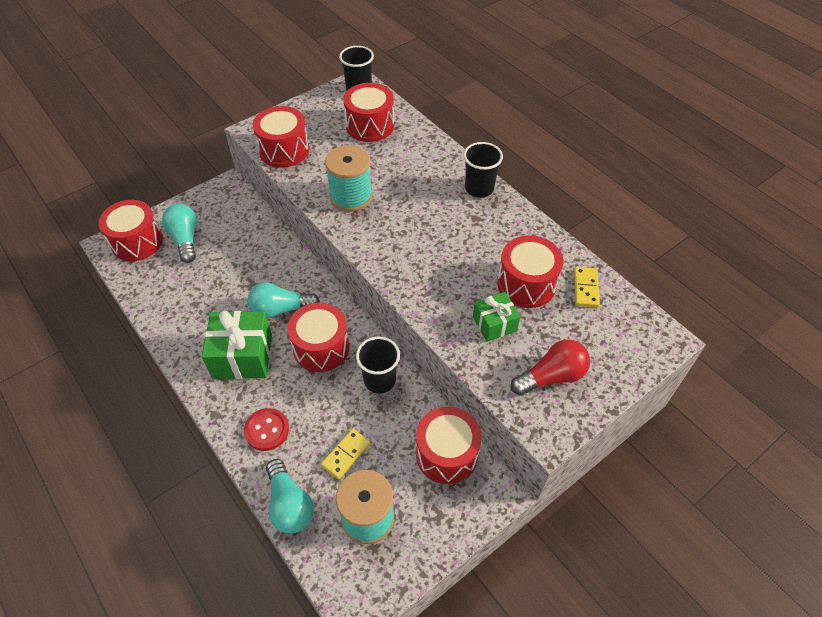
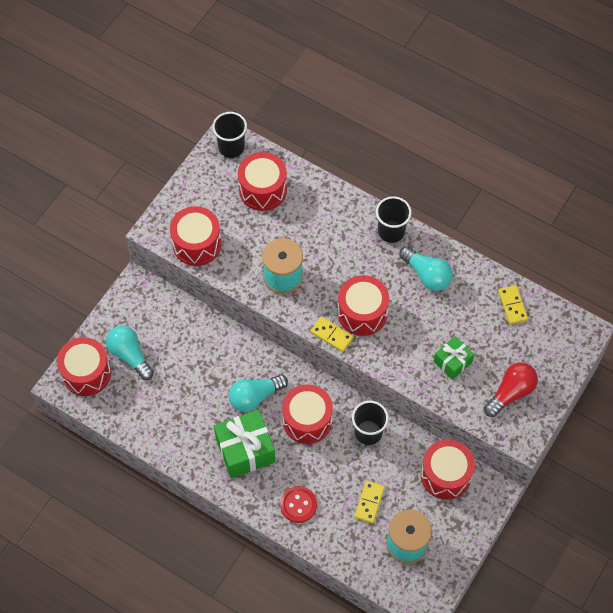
camera: 20 degrees left, 10 degrees up
(289, 504) = (345, 554): turquoise light bulb -> turquoise light bulb (427, 275)
(373, 260) = (331, 335): none -> yellow domino
(526, 284) = (464, 317): red drum -> red drum (362, 313)

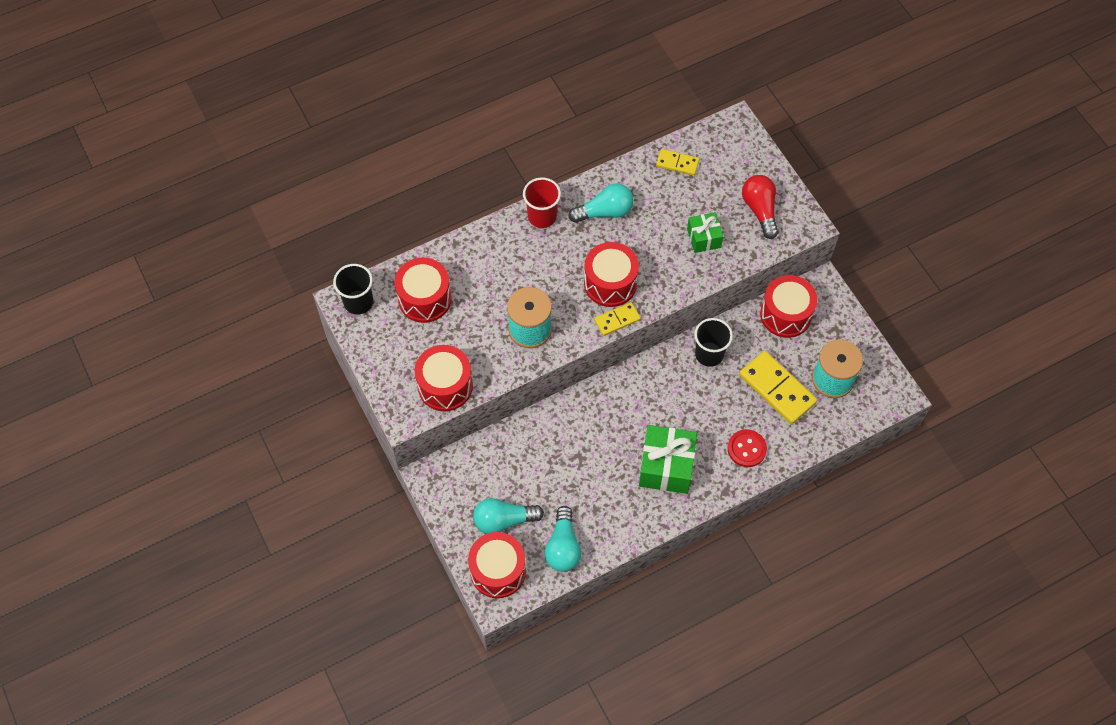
camera: 60 degrees left, 0 degrees up
(255, 397) = (616, 430): turquoise light bulb -> turquoise light bulb (563, 547)
(307, 420) = (667, 398): red drum -> none
(369, 502) = (777, 389): yellow domino -> yellow domino, size x1.80
(391, 231) = (542, 216): black cup -> red cup

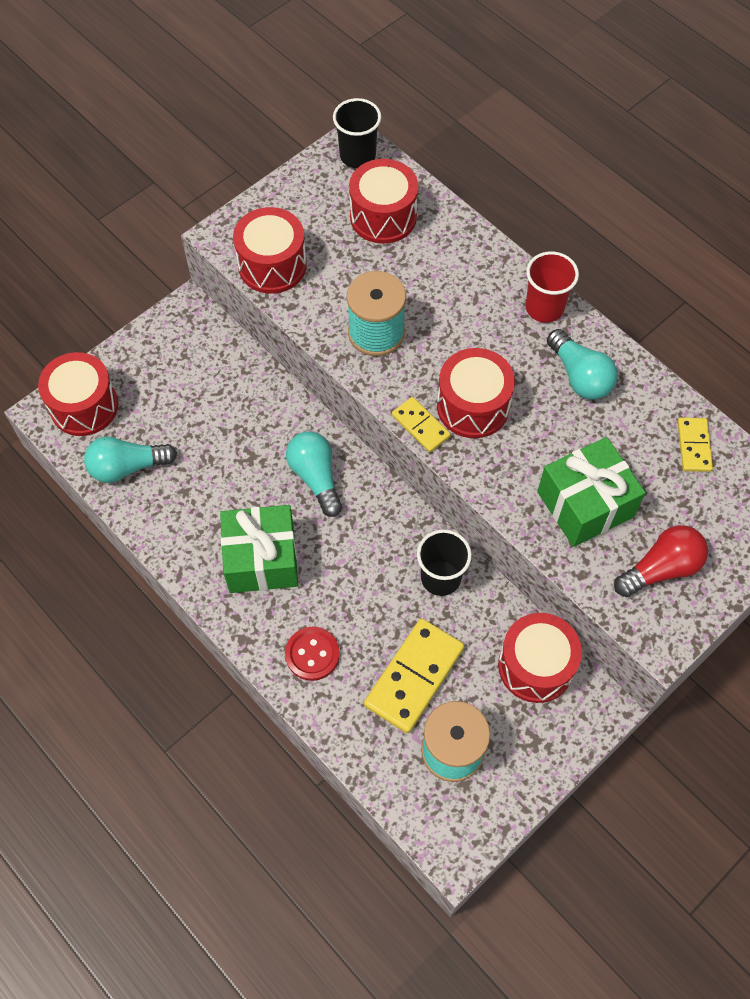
camera: 75 degrees right, 0 degrees up
(504, 520) = (149, 397): turquoise light bulb -> turquoise light bulb (316, 477)
(704, 238) = (585, 504): green gift -> green gift, size x1.71

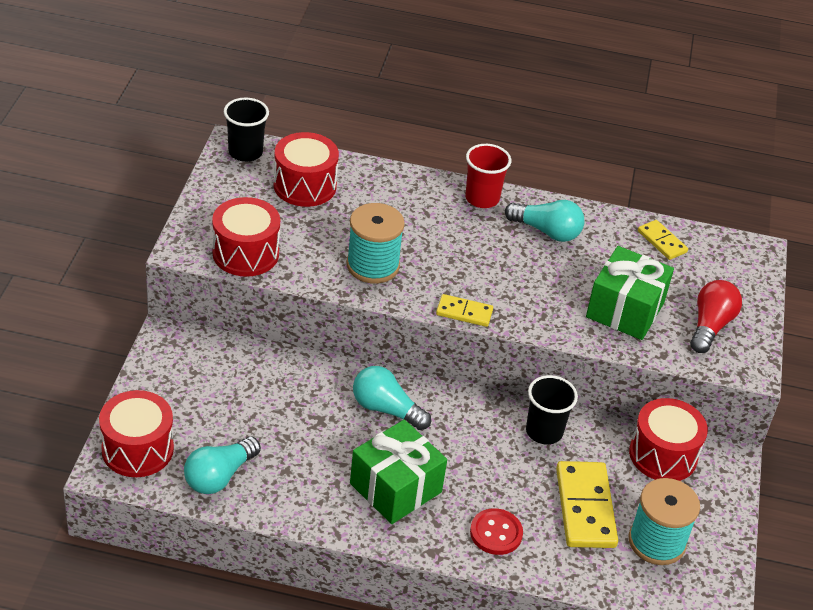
camera: 40 degrees left, 20 degrees down
(473, 406) = (490, 283): red drum -> none

